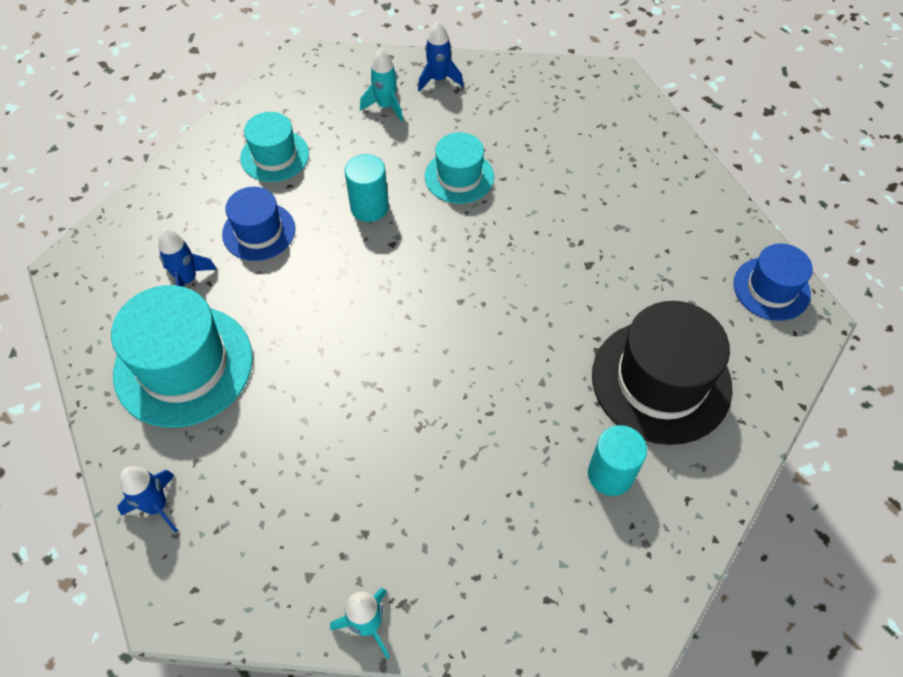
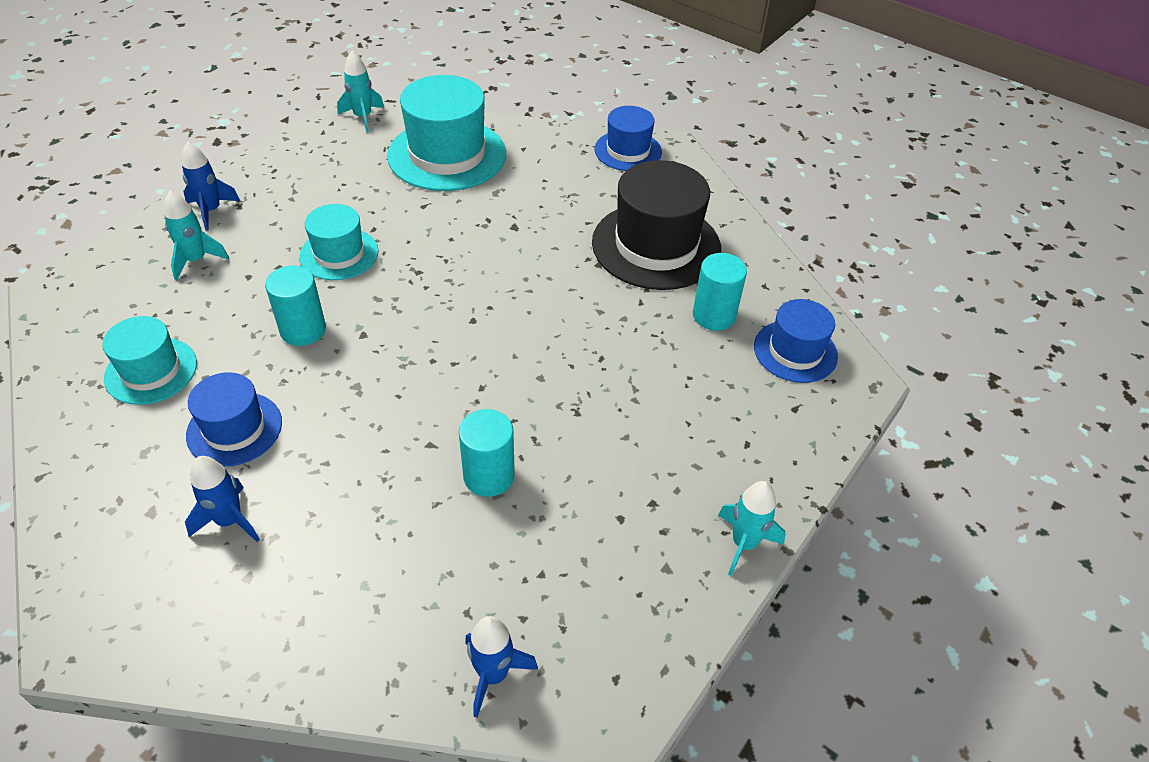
camera: 60 degrees left, 10 degrees down
(183, 365) = (338, 573): turquoise hat -> turquoise hat (447, 155)
(317, 404) = (489, 476): none -> turquoise cylinder
(620, 567) = (795, 351): none -> blue hat
(622, 88) = (363, 117): none -> turquoise rocket

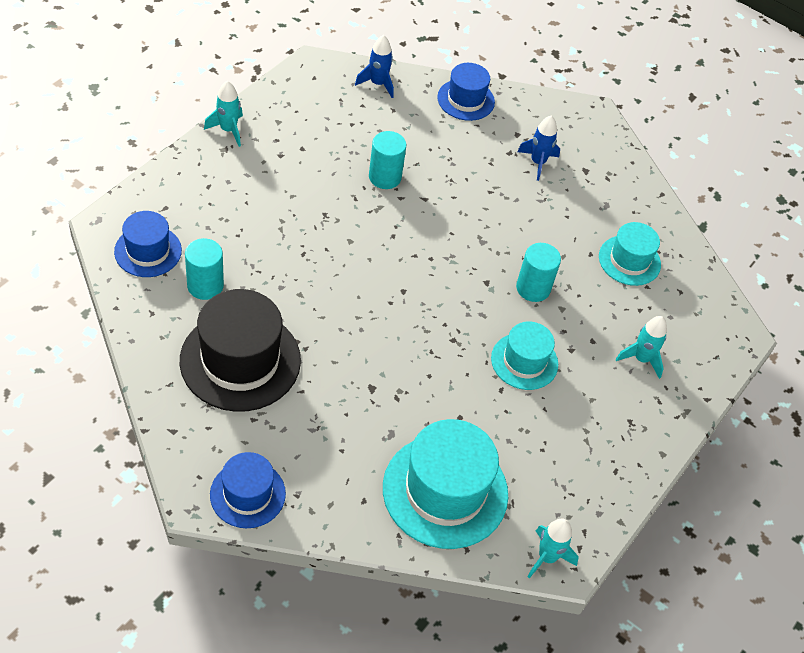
camera: 175 degrees right, 5 degrees up
(211, 211) = (653, 416): blue rocket -> none
(234, 429) = (555, 216): blue hat -> blue hat (466, 100)

